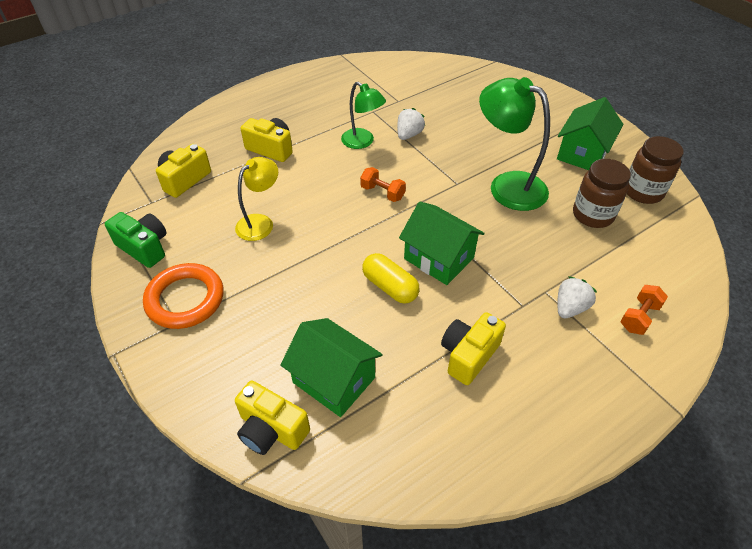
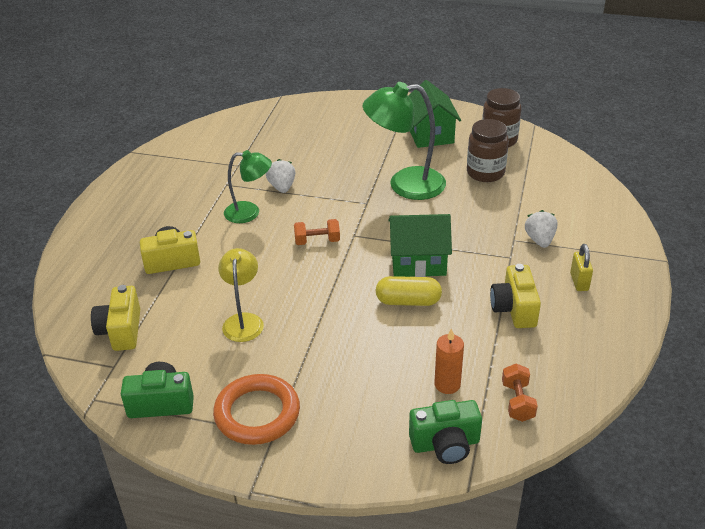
camera: 40 degrees left, 10 degrees down
(271, 429) = (445, 444): yellow camera -> green camera
(334, 380) = (447, 384): green house -> orange candle
(560, 372) = (579, 282): none -> yellow padlock
(639, 317) = (584, 220): orange dumbbell -> orange dumbbell (517, 402)

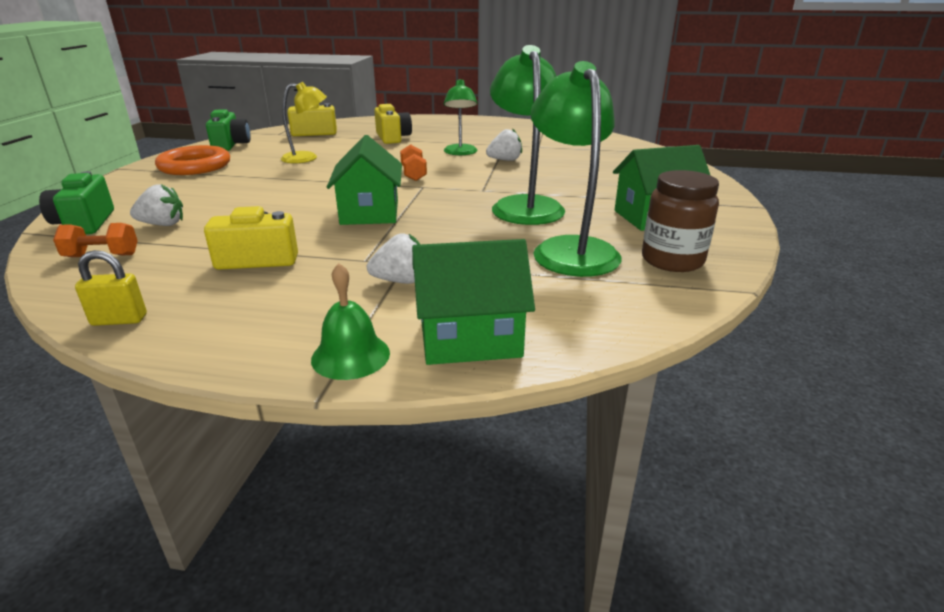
camera: 85 degrees right, 10 degrees down
(408, 301) = (302, 208): yellow capsule -> none
(447, 384) = (163, 224): orange candle -> white strawberry
(485, 173) = (570, 249): brown jar -> green lamp
(579, 282) = (291, 305): yellow padlock -> yellow padlock (119, 320)
(600, 215) = (469, 337): none -> green house
(627, 253) = (350, 356): none -> green bell

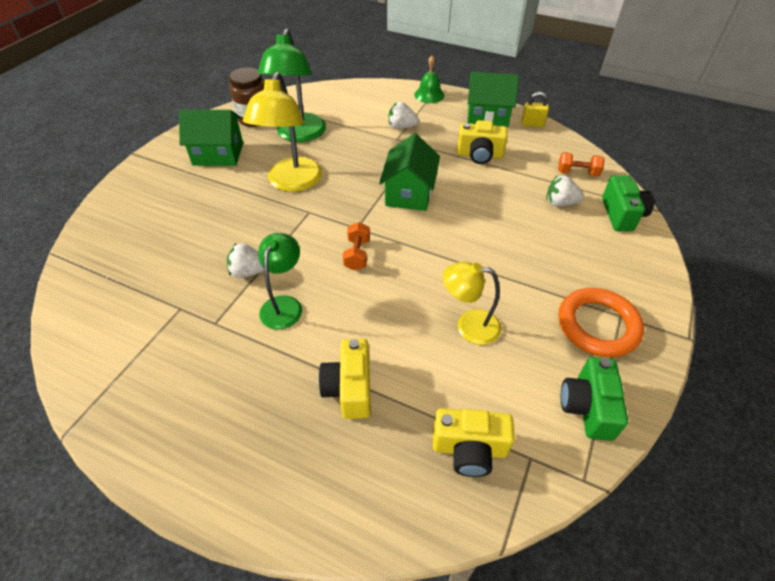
camera: 165 degrees left, 20 degrees up
(469, 337) = (381, 95): green house -> green house (487, 116)
(524, 205) = (292, 183): green lamp -> yellow lamp

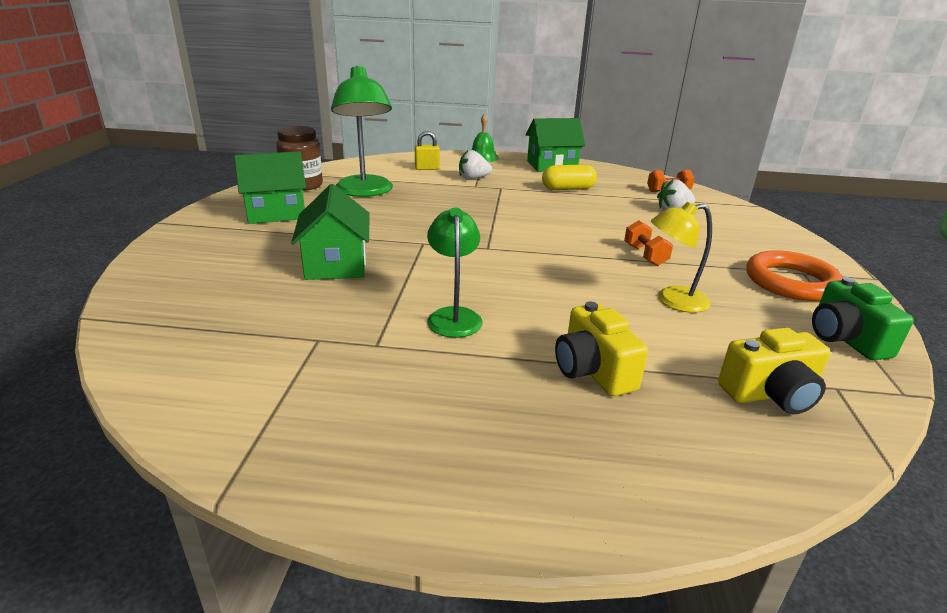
camera: 20 degrees left, 20 degrees down
(249, 272) = (387, 296): white strawberry -> none
(292, 183) = (384, 224): yellow lamp -> none
(357, 254) = (505, 266): orange dumbbell -> orange dumbbell (645, 255)
(409, 193) = (521, 219): green house -> green house (336, 264)
(479, 155) = (568, 189): yellow camera -> yellow capsule
(532, 124) = (598, 167): yellow padlock -> yellow padlock (427, 168)
(621, 214) = (733, 211): green camera -> none

